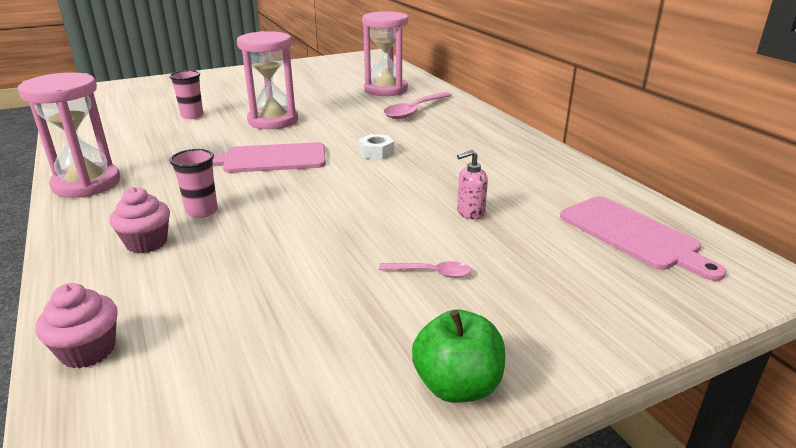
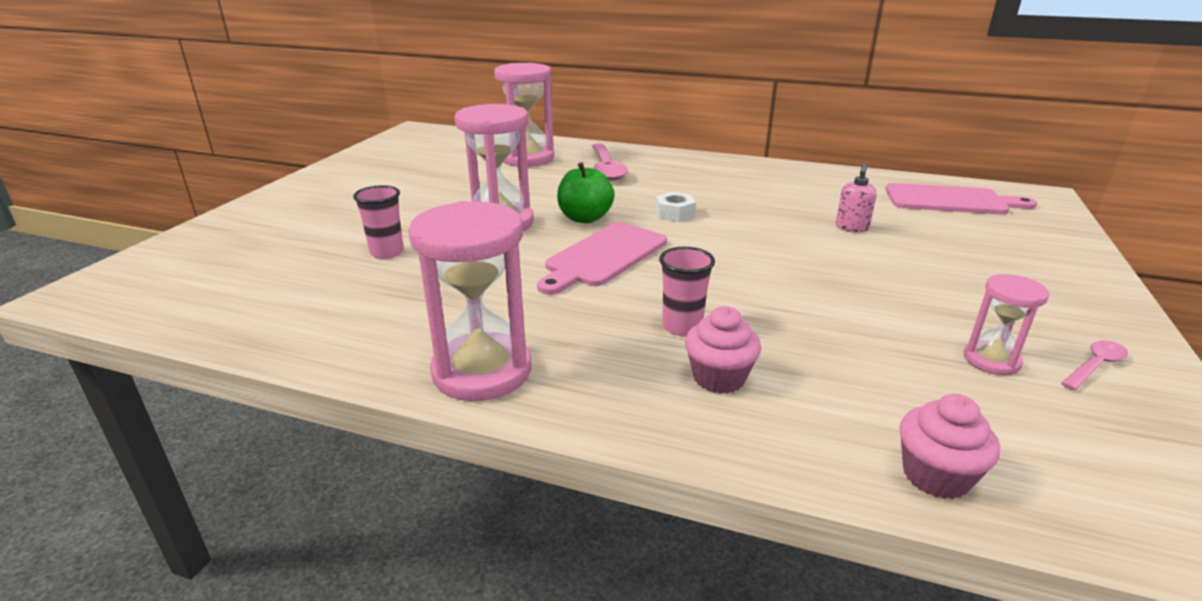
camera: 45 degrees left, 0 degrees up
(295, 334) = (991, 360): none -> pink hourglass
(431, 273) = (938, 276): pink spoon -> pink spoon (1095, 366)
(457, 385) = (1112, 327): green apple -> green apple (585, 218)

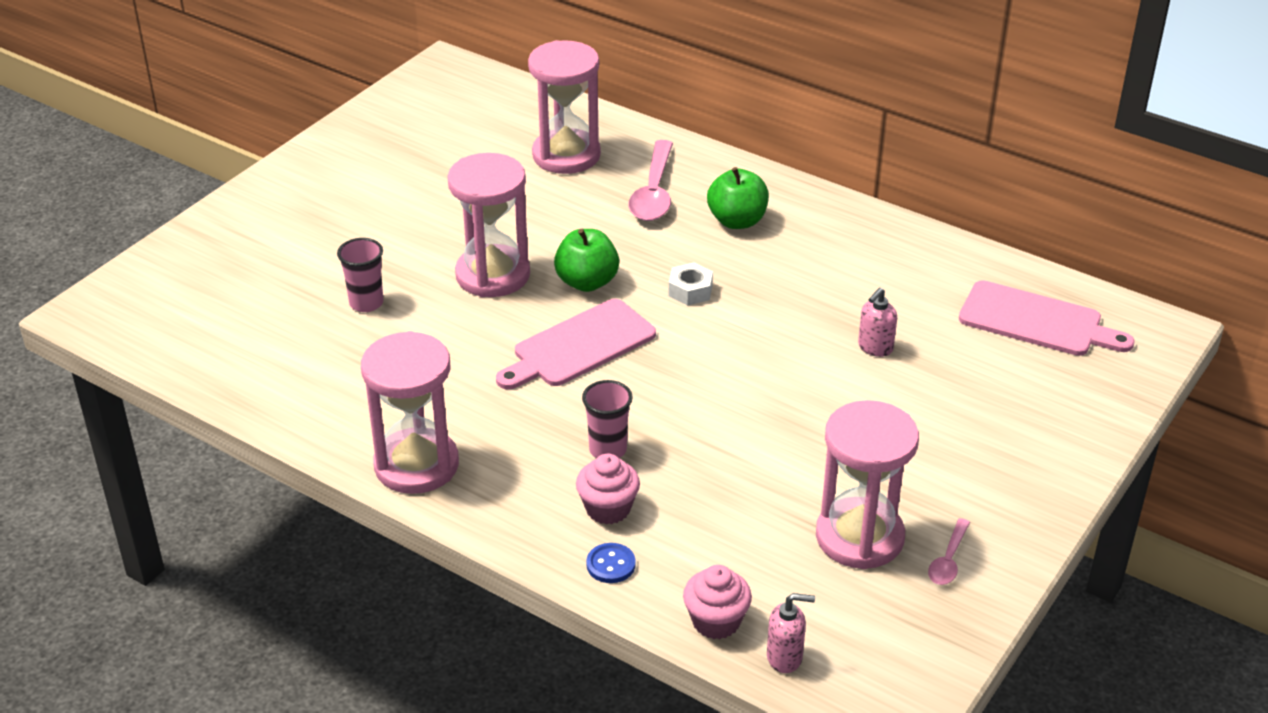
camera: 15 degrees right, 10 degrees up
(680, 176) = (737, 221): none -> green apple
(763, 434) = (611, 565): none -> blue button
(991, 360) = (859, 537): pink hourglass -> pink hourglass, size x1.87
(1055, 504) = (785, 657): none -> pink soap dispenser
(1095, 366) = (948, 560): pink spoon -> pink spoon turned 135 degrees clockwise

